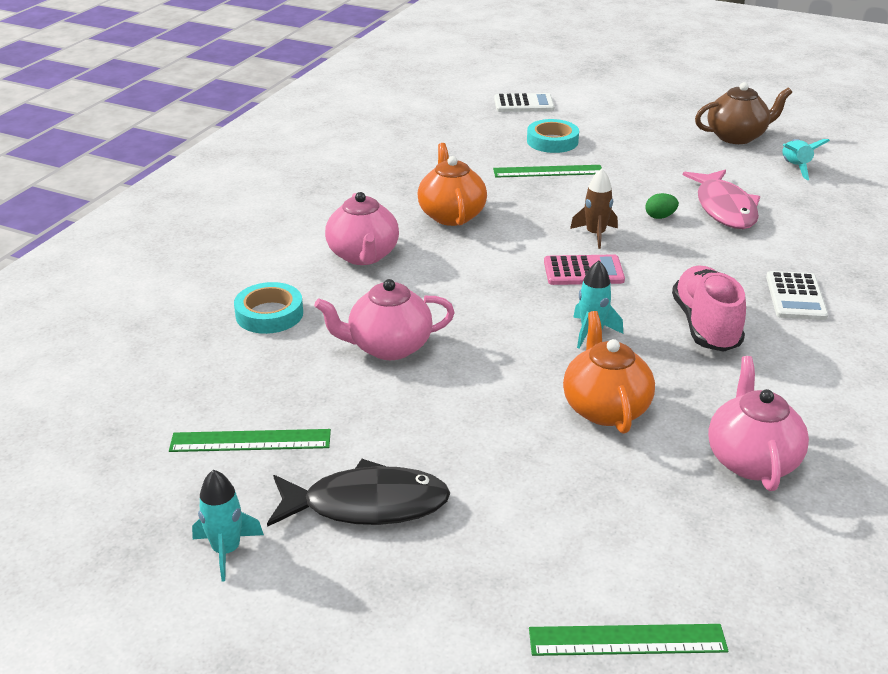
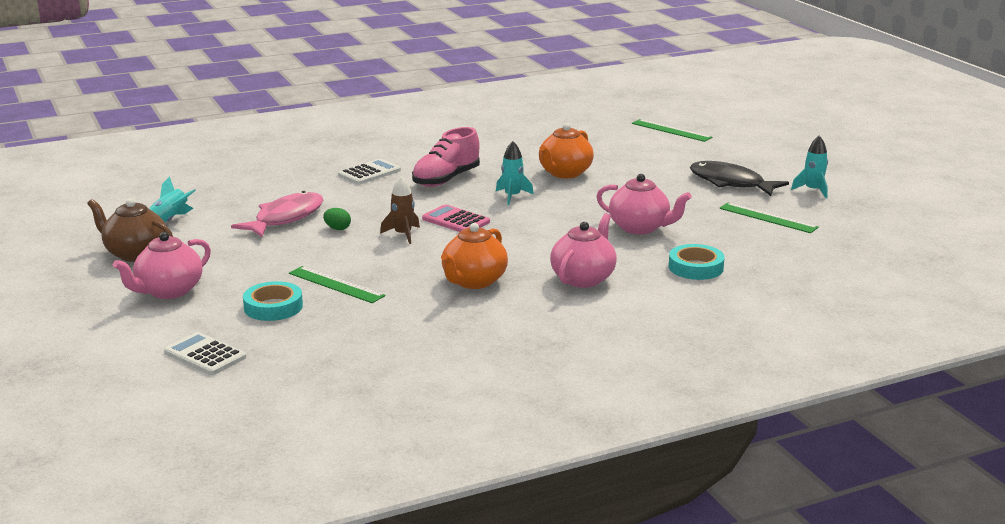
camera: 140 degrees left, 10 degrees down
(751, 460) = (533, 143): pink teapot -> pink teapot (168, 291)

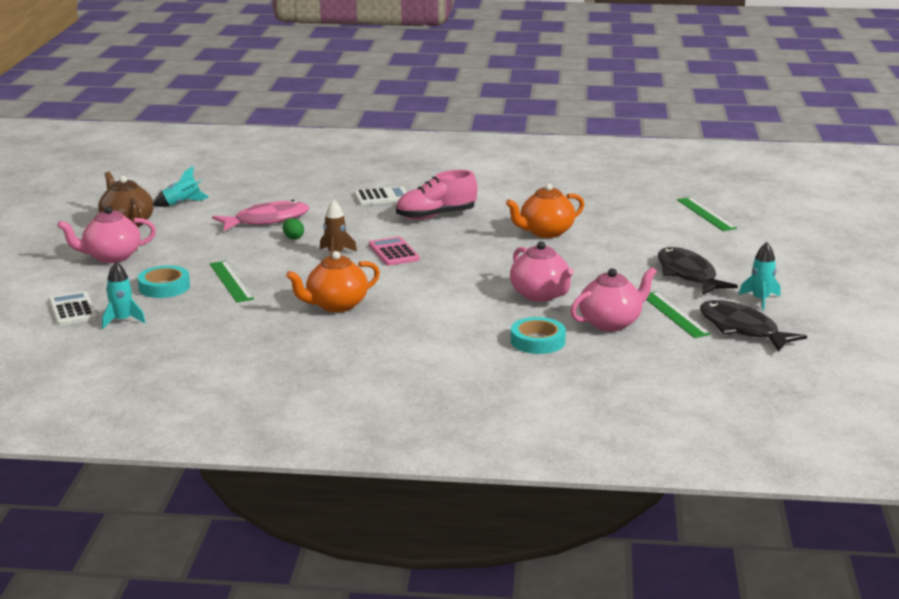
camera: 30 degrees right, 0 degrees up
(512, 196) = (470, 243): turquoise rocket -> turquoise rocket (122, 320)
(583, 278) = (427, 325): pink teapot -> pink teapot (611, 323)
(834, 217) = (742, 329): none -> black fish

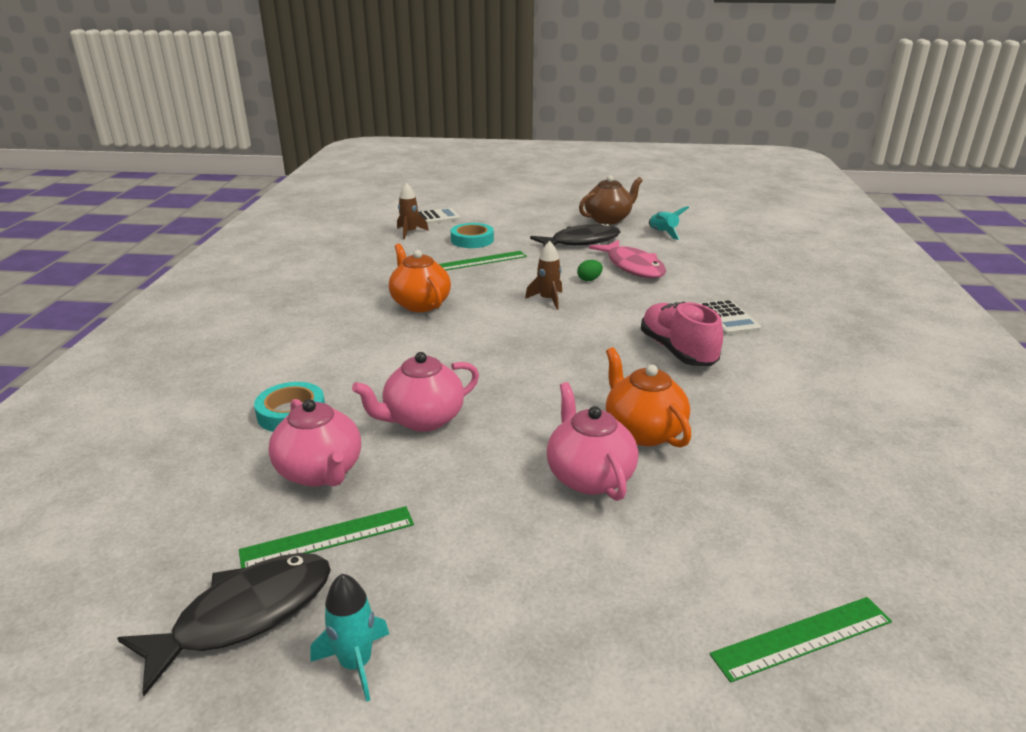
camera: 90 degrees right, 5 degrees up
(111, 257) = (534, 220): pink teapot -> pink teapot (589, 476)
(122, 320) = (410, 232): turquoise rocket -> brown rocket
(393, 252) = (555, 328): pink calculator -> none
(688, 274) = (481, 572): black fish -> black fish (581, 242)

